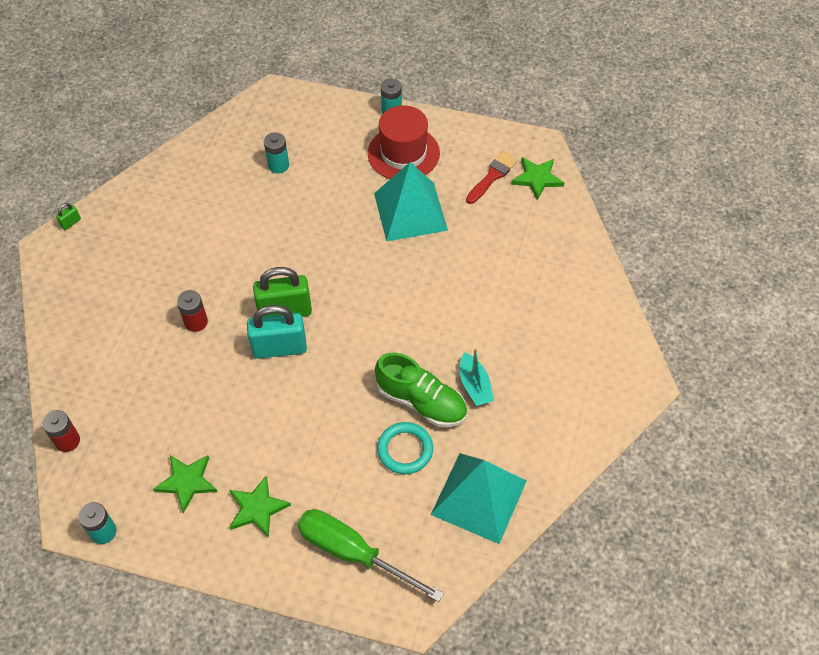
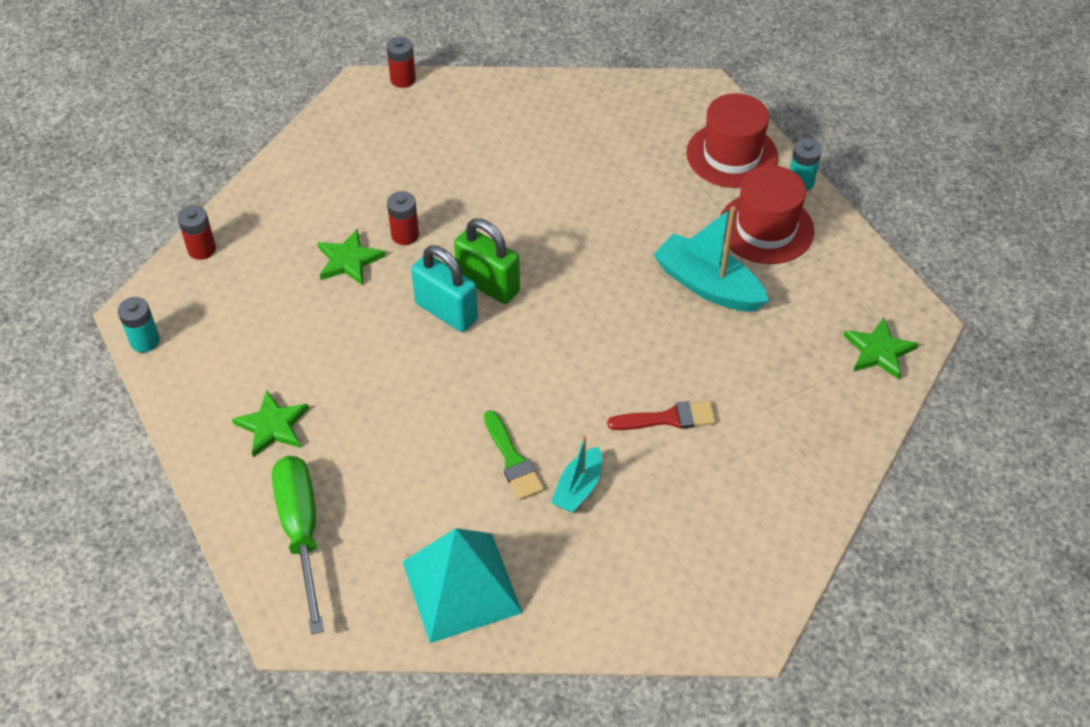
camera: 45 degrees right, 5 degrees down
(71, 223) = (403, 79): green padlock -> red battery
(187, 482) = (246, 357): green star -> green star (349, 260)
(278, 165) = (632, 155): turquoise battery -> none
(335, 123) = (732, 155): none -> red hat
(405, 450) = (447, 487): turquoise ring -> none
(410, 211) = (708, 285): turquoise pyramid -> turquoise boat
(421, 402) = (512, 459): green shoe -> green brush
(492, 176) = (832, 314): red brush -> red brush (667, 418)

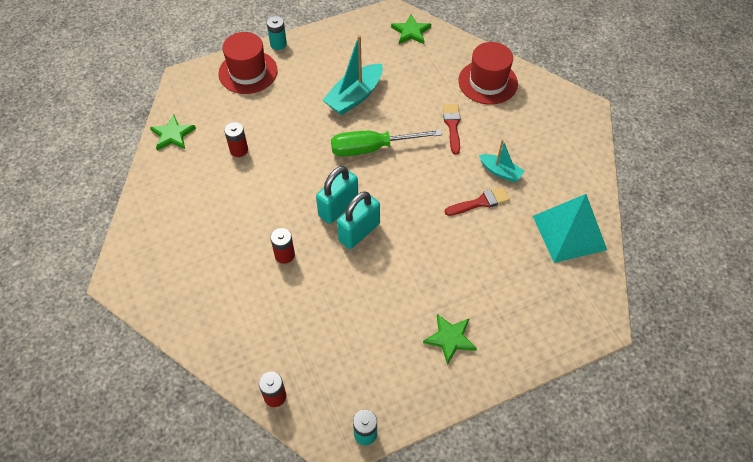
camera: 85 degrees left, 5 degrees up
(301, 532) = (535, 319): green screwdriver -> green screwdriver (372, 148)
(349, 260) = (303, 291): green star -> green star (172, 135)
(403, 79) = (118, 252): red battery -> red battery (239, 150)
(488, 284) = (338, 207): green padlock -> turquoise padlock
(512, 459) = (480, 202): green brush -> red brush
(766, 228) = (313, 65): red hat -> red hat (488, 82)

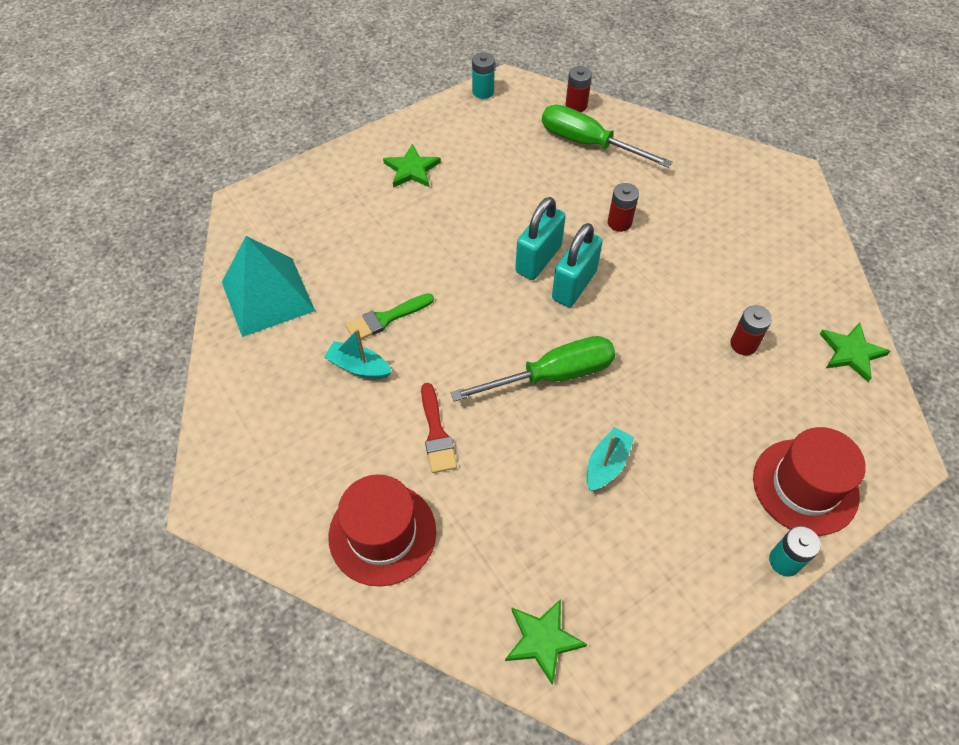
camera: 170 degrees right, 0 degrees up
(280, 343) = (588, 143): none -> green screwdriver
(354, 96) = (606, 464): turquoise boat -> turquoise boat, size x0.59
(480, 202) = (386, 318): red brush -> green brush

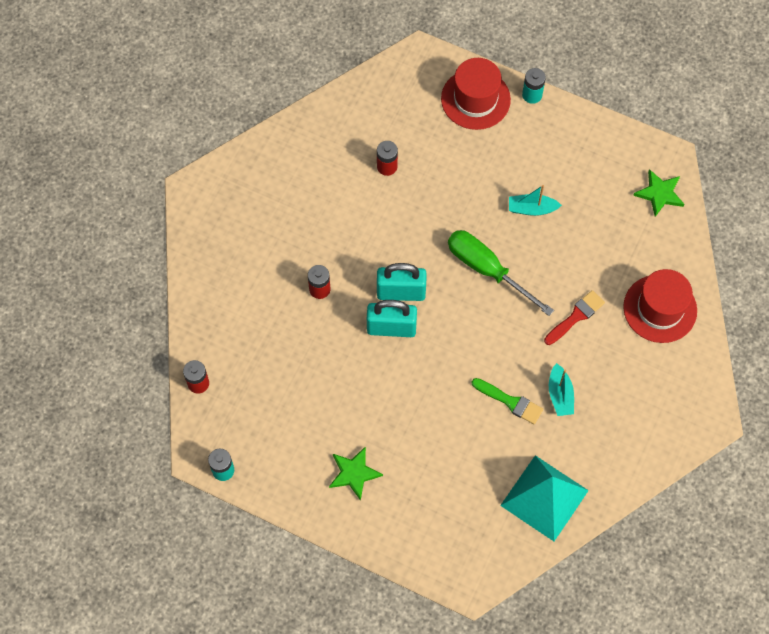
camera: 120 degrees left, 10 degrees up
(588, 143) = (242, 351): green screwdriver -> none
(851, 352) = (354, 103): green star -> none

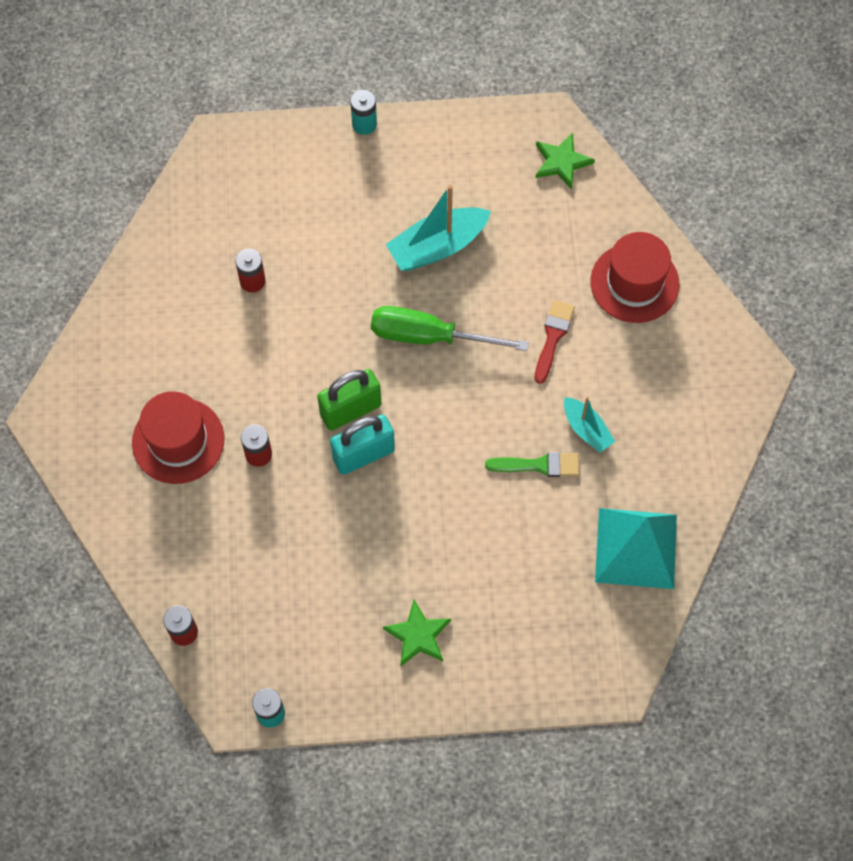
camera: 30 degrees left, 0 degrees up
(401, 292) = (350, 410): turquoise padlock -> green padlock
(475, 99) = (306, 159): red hat -> red hat (178, 441)
(532, 209) = (437, 246): turquoise boat -> turquoise boat, size x1.70

